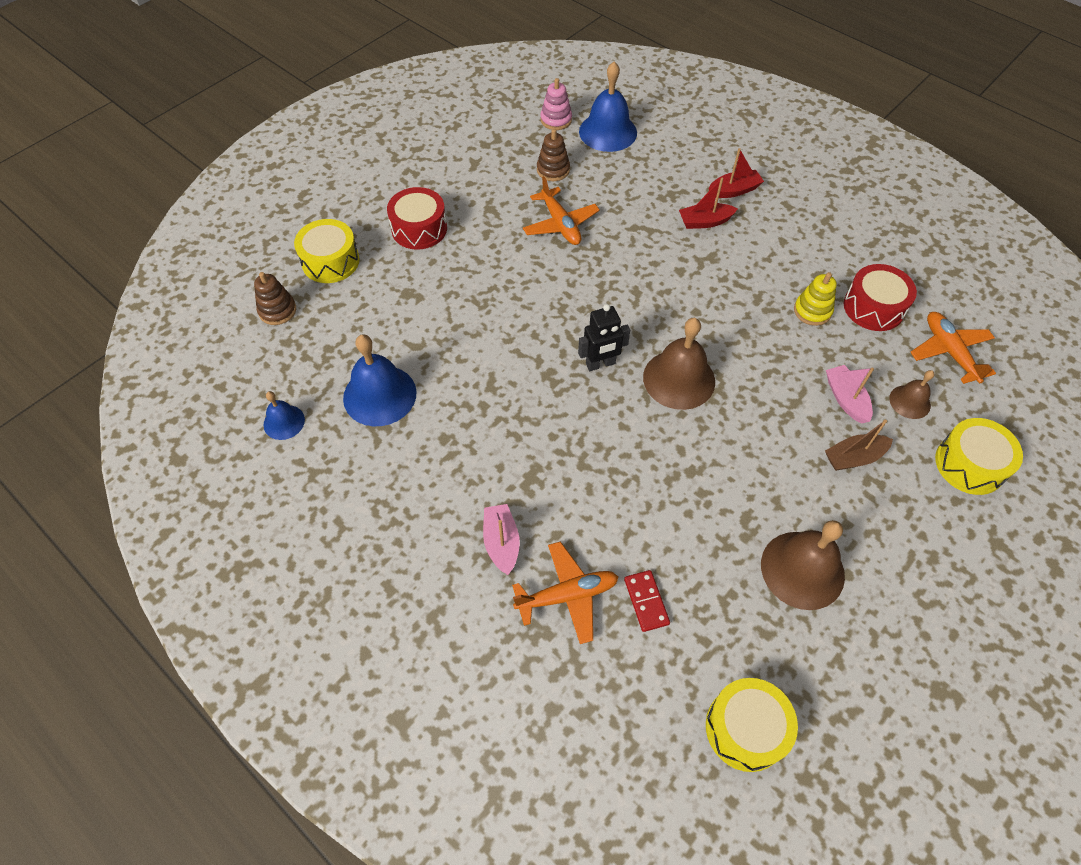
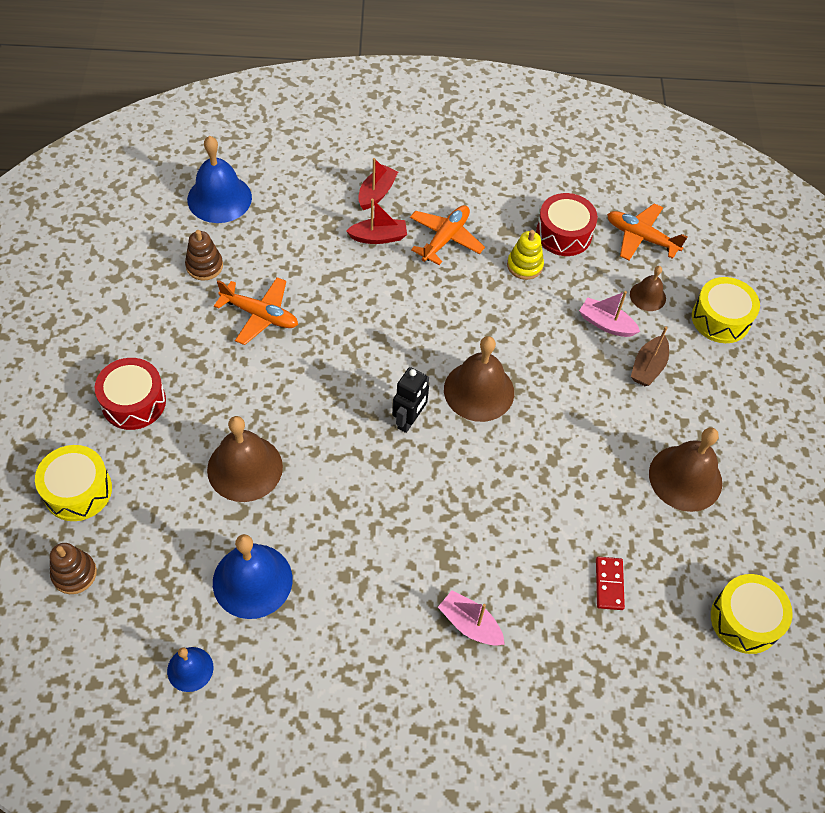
camera: 45 degrees left, 0 degrees up
(449, 318) = (245, 468): none -> brown bell
(556, 120) = (160, 213): pink stacking toy -> none
(567, 595) = (553, 625): orange plane -> orange plane (445, 238)
(646, 601) = (609, 584): red domino -> red domino turned 60 degrees clockwise
(705, 222) = (378, 237): red boat -> red boat turned 135 degrees counterclockwise

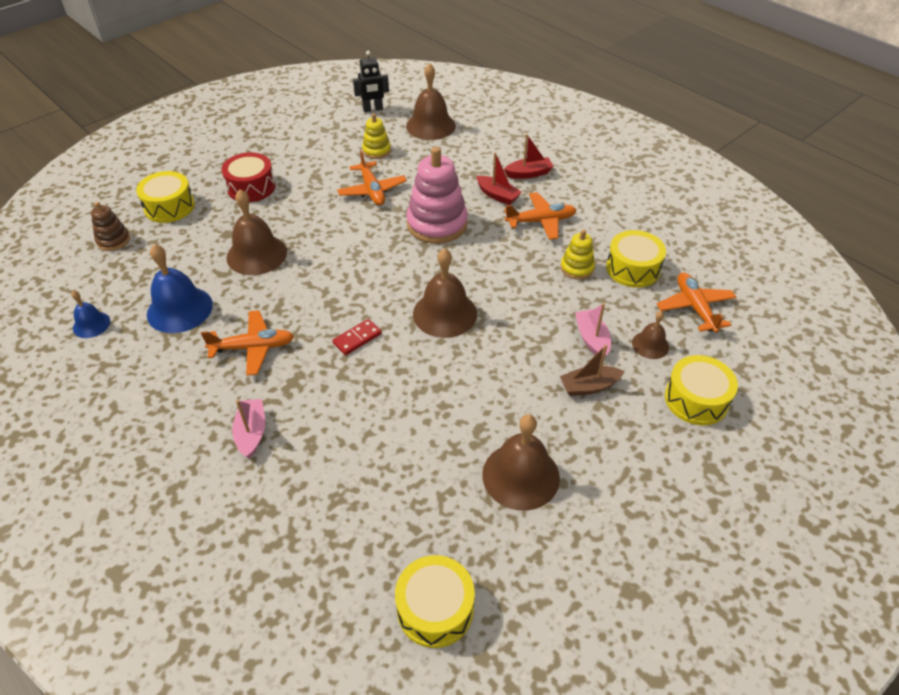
camera: 50 degrees right, 10 degrees down
(204, 266) = (376, 151): brown stacking toy -> yellow stacking toy
(219, 198) = (430, 125): blue bell -> brown bell
(365, 307) = (437, 224): none -> pink stacking toy
(369, 556) = (253, 347): none -> orange plane
(409, 420) = (378, 297): black robot -> black robot (373, 109)
(563, 234) = (632, 268): red drum -> yellow drum
(609, 584) = (369, 491): red domino -> red domino (357, 338)

